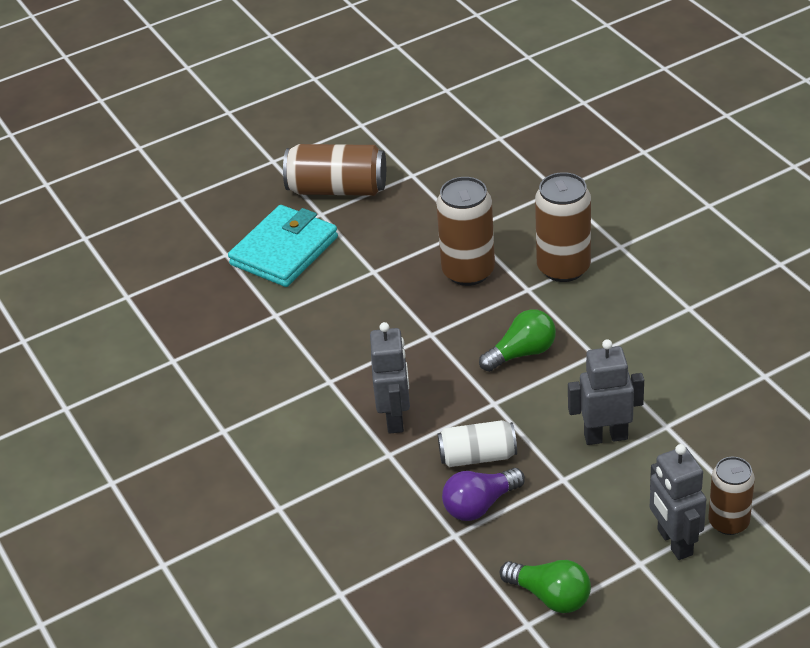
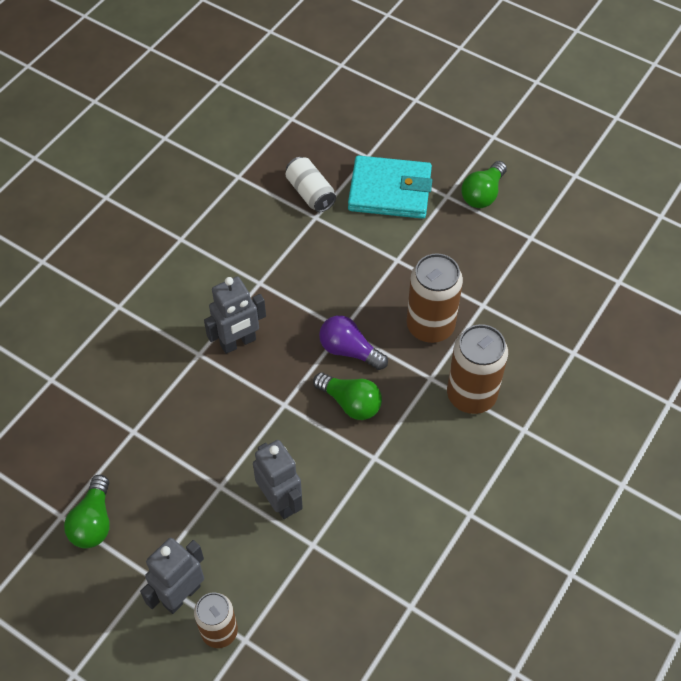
camera: 60 degrees right, 15 degrees up
(337, 189) = (483, 194): brown can -> green light bulb
(478, 456) = (220, 415): white can -> white can (310, 193)
(480, 505) = (170, 437): purple light bulb -> purple light bulb (349, 350)

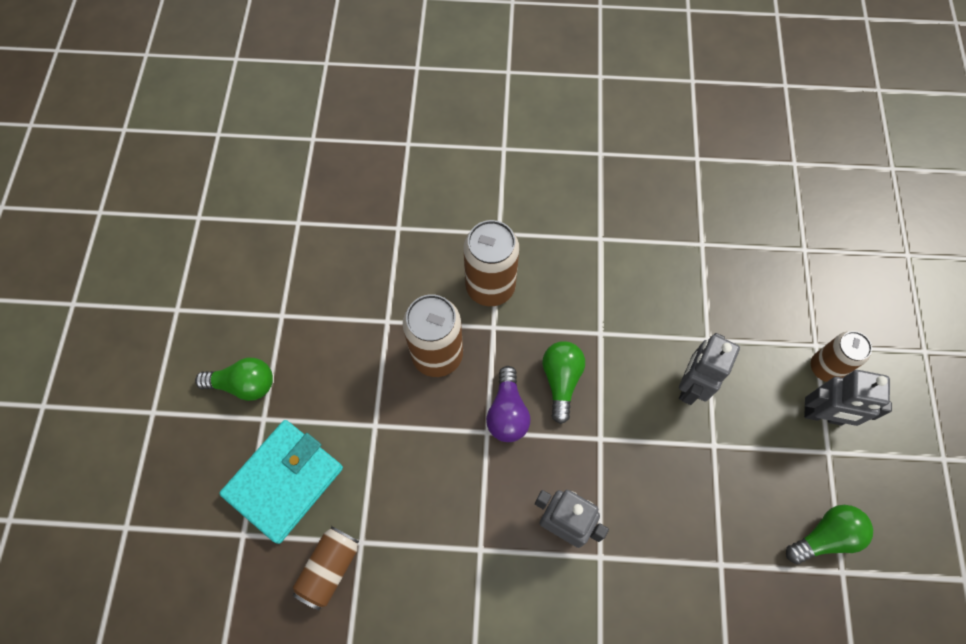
camera: 120 degrees left, 10 degrees up
(310, 193) = (329, 568): white can -> brown can
(390, 191) = (284, 481): turquoise wallet -> turquoise wallet turned 60 degrees clockwise

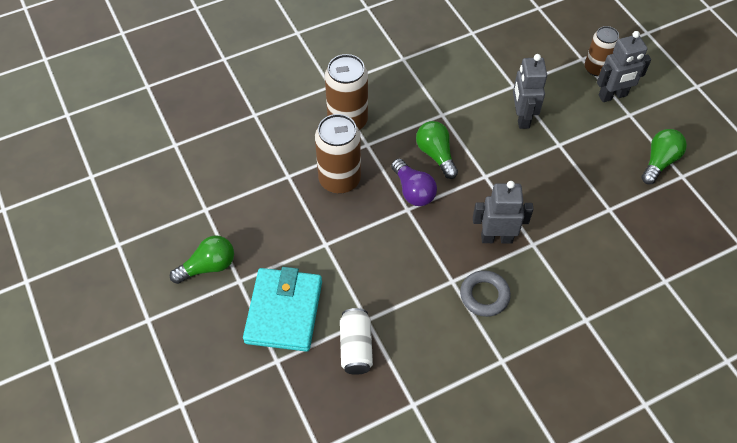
camera: 30 degrees left, 10 degrees down
(329, 568) = (356, 347): brown can -> white can
(504, 589) = (484, 295): none -> grey ring

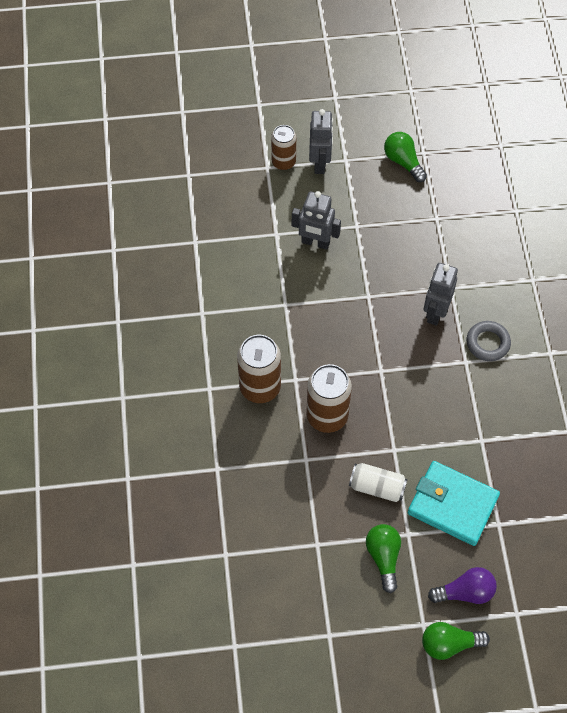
camera: 70 degrees left, 5 degrees up
(356, 347) = (505, 457): white can -> white can (377, 487)
(413, 191) = (363, 359): purple light bulb -> purple light bulb (465, 592)
(436, 155) = (330, 326): green light bulb -> green light bulb (449, 644)

